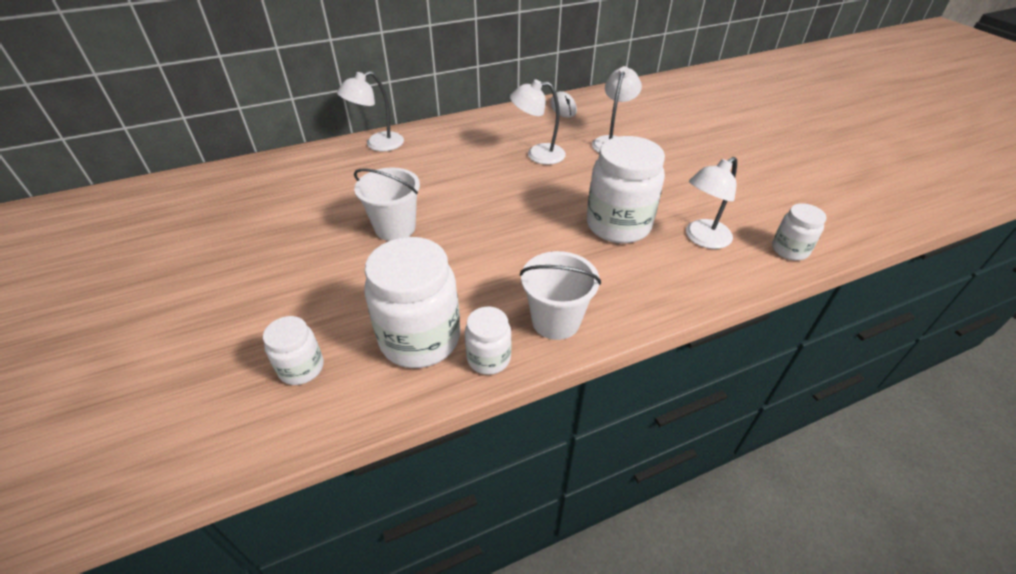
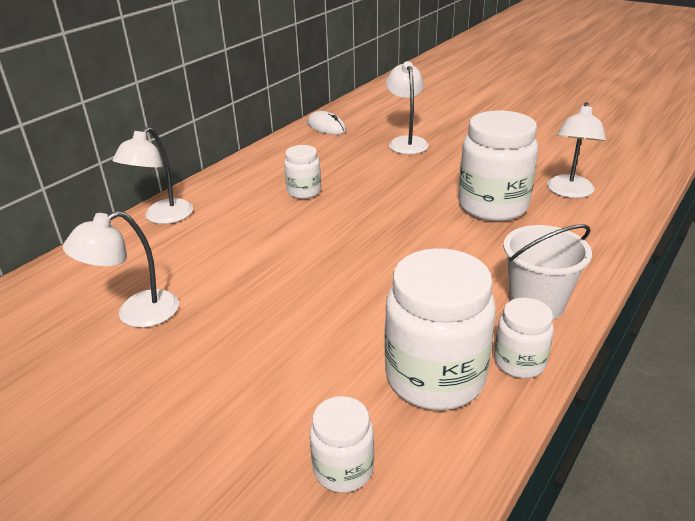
camera: 30 degrees left, 10 degrees down
(395, 228) = (282, 288): white bucket -> none
(537, 154) = (350, 173): white lamp -> white lamp (136, 314)
(789, 250) = (638, 177): white jar -> white jar (304, 191)

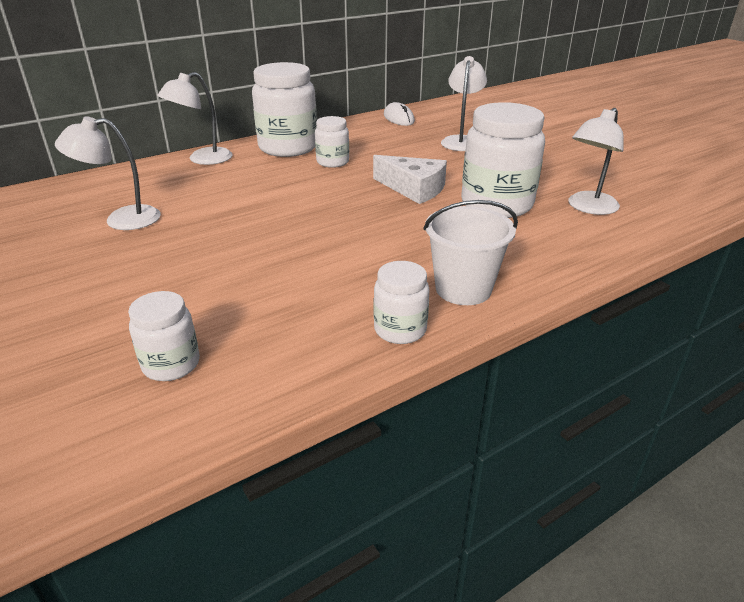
camera: 20 degrees right, 0 degrees up
(406, 205) = (414, 189): none -> white cheese
(435, 377) = (311, 321): white jar -> white jar (288, 148)

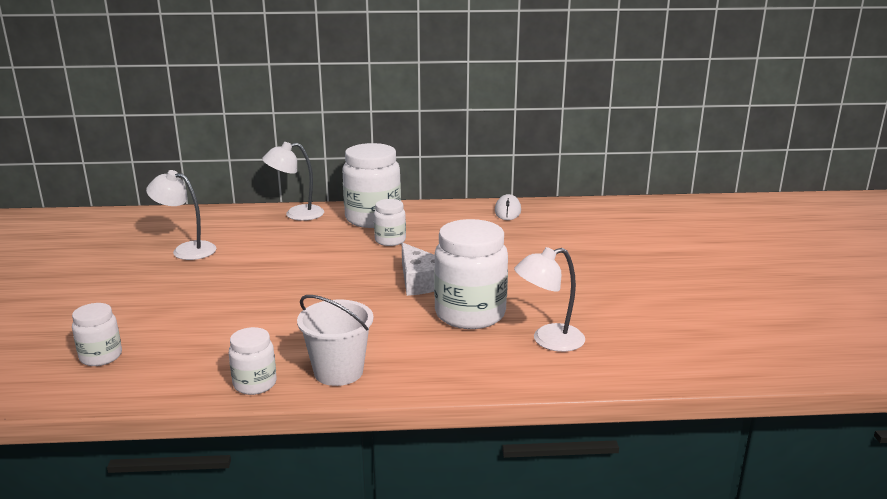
camera: 30 degrees right, 10 degrees down
(461, 141) = (532, 247): white lamp -> none

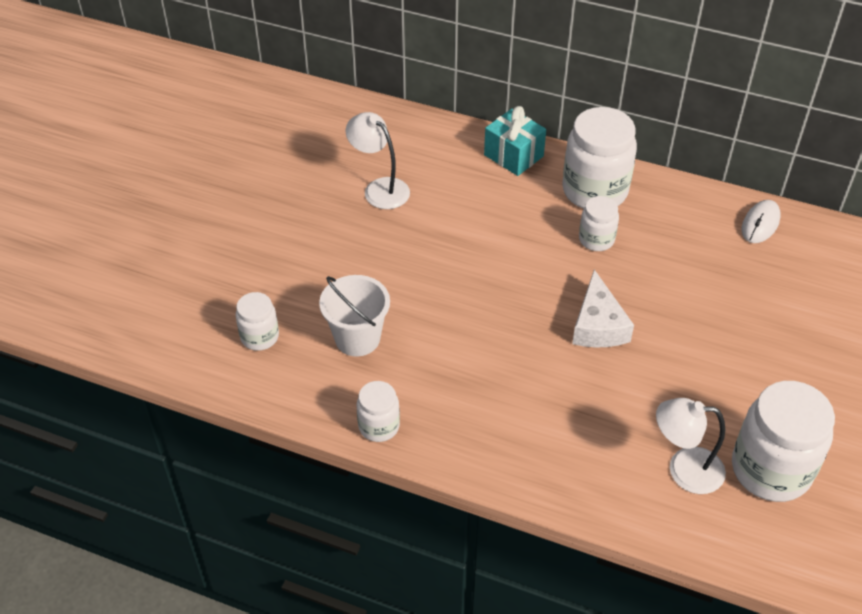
camera: 25 degrees right, 25 degrees up
(296, 214) = (513, 155): white lamp -> turquoise gift
(338, 372) = (458, 437): white bucket -> white bucket (357, 338)
(470, 314) = (624, 398): white jar -> white jar (771, 470)

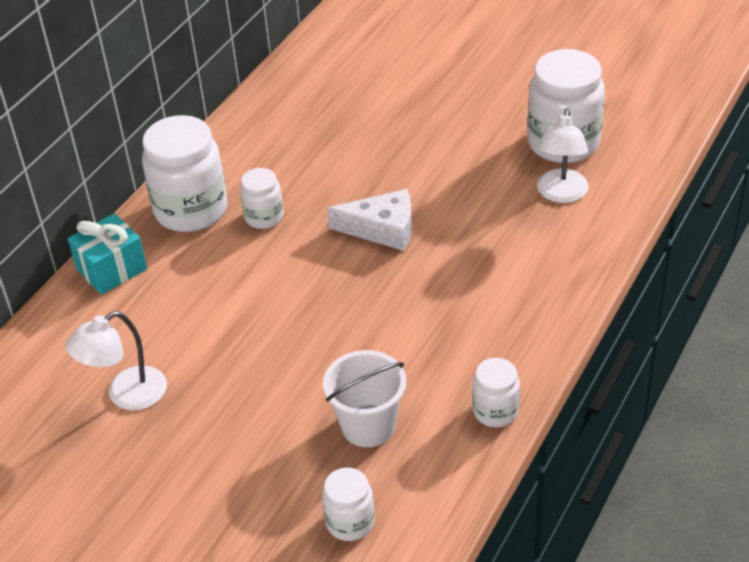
camera: 80 degrees left, 5 degrees down
(760, 224) = (272, 103): white mouse -> none

